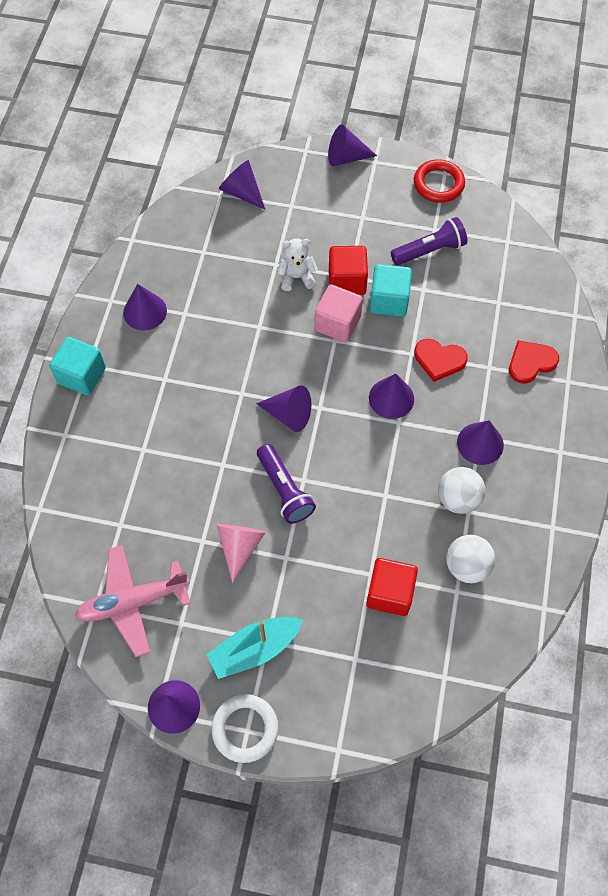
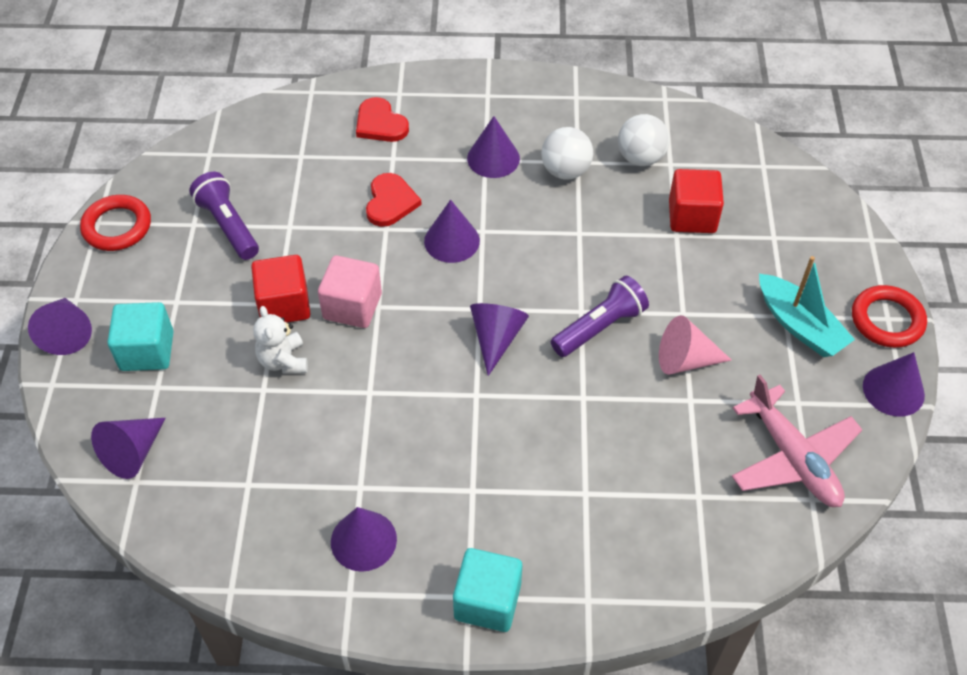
camera: 100 degrees left, 10 degrees down
(245, 729) = (887, 320): white ring -> red ring
(389, 300) = (310, 258): turquoise cube -> turquoise cube (147, 351)

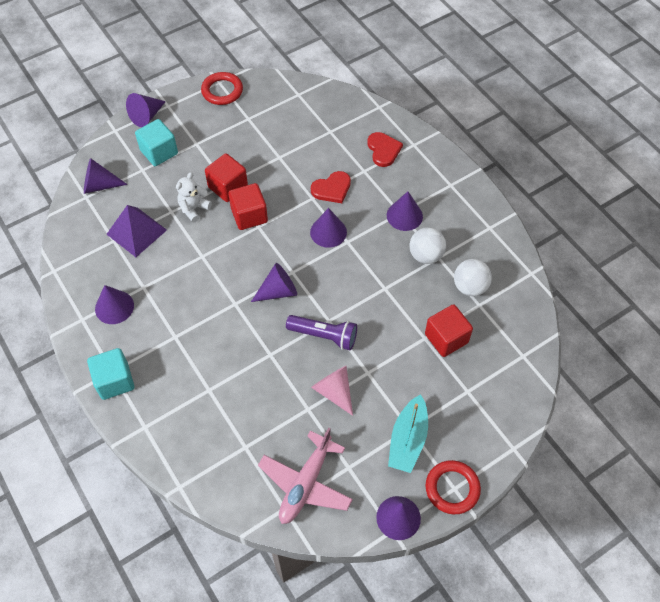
camera: 55 degrees right, 5 degrees up
(228, 225) = (259, 132): purple flashlight -> none
(259, 448) = (136, 232): none -> purple pyramid
(352, 306) = (249, 215): pink cube -> red cube
(380, 123) = (383, 150): red heart -> red heart turned 150 degrees clockwise

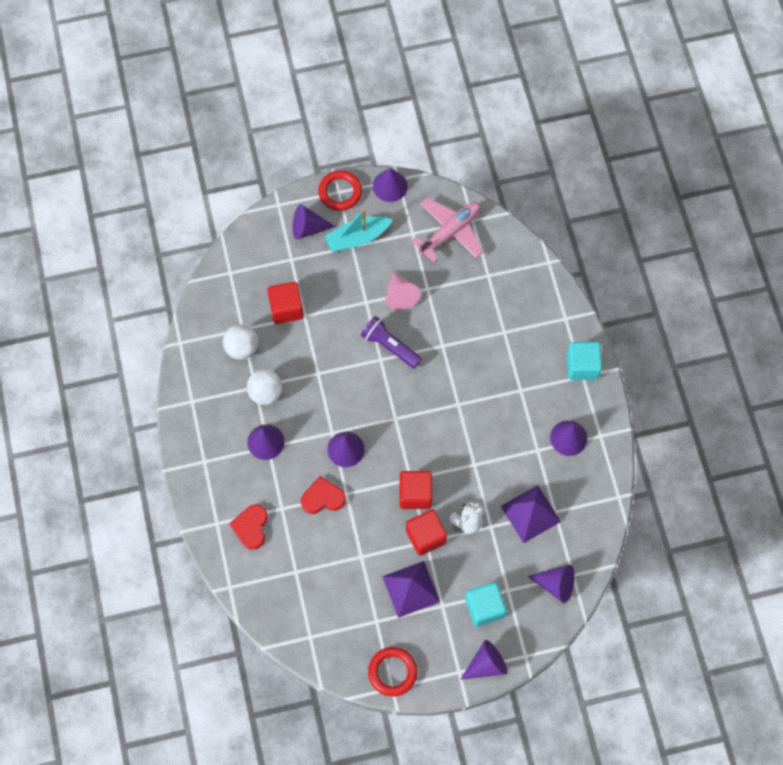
camera: 160 degrees left, 10 degrees up
(227, 147) = (411, 589): none -> purple pyramid
(278, 291) = (415, 403): purple cone -> purple cone (308, 228)
(408, 440) = (357, 238): turquoise boat -> turquoise boat turned 150 degrees counterclockwise

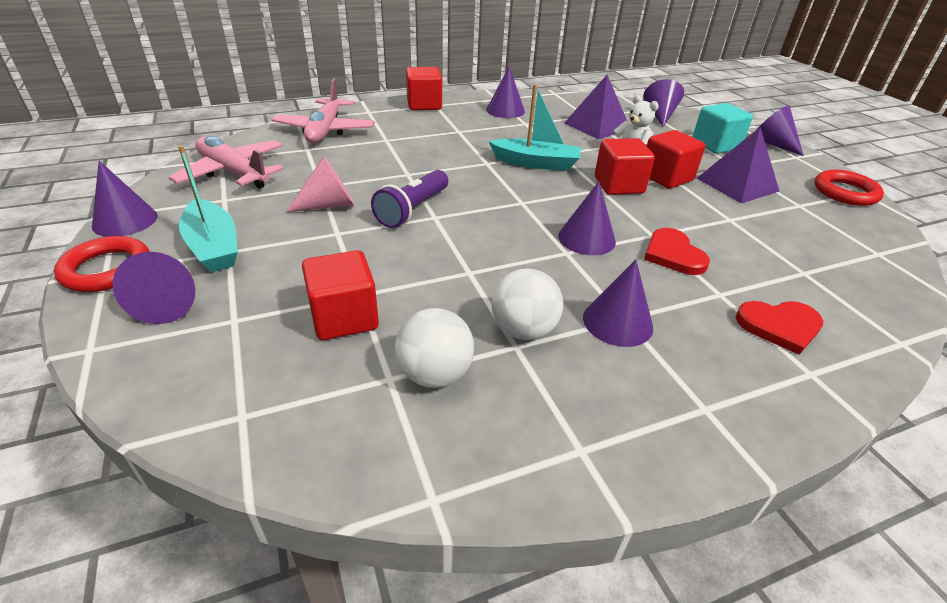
camera: 100 degrees left, 30 degrees down
(455, 441) = (536, 163): none -> turquoise boat
(523, 286) = (325, 130): none -> pink plane
(582, 366) = (424, 105): turquoise cube -> red cube

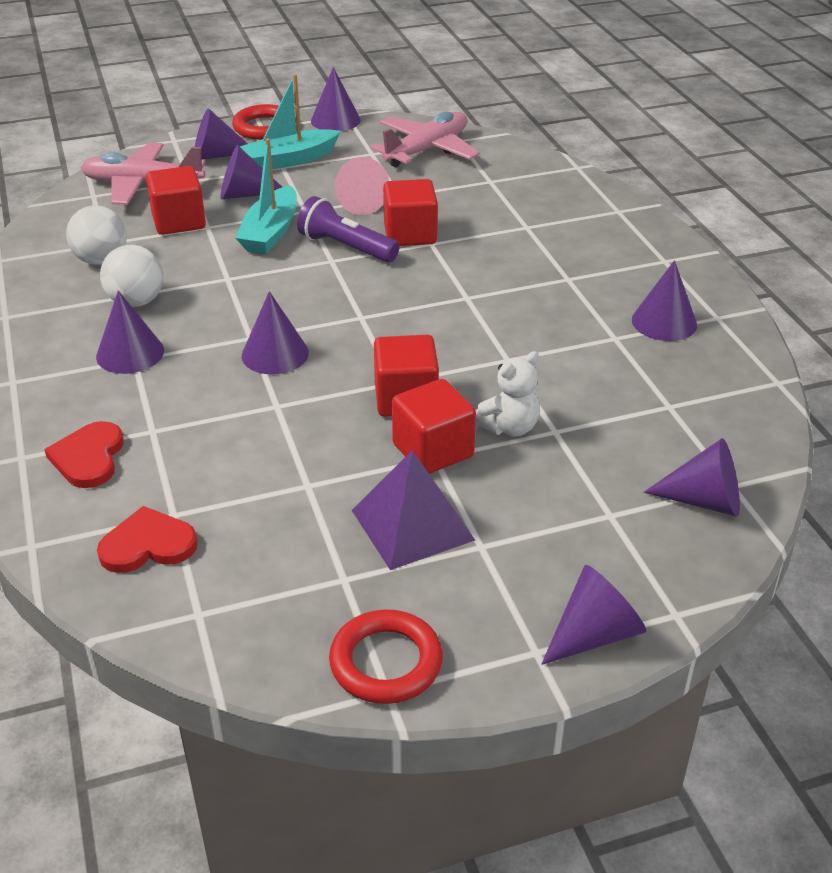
camera: 95 degrees right, 0 degrees up
(288, 272) = (245, 194): none -> purple cone
(325, 130) = (545, 187): pink plane -> pink plane (143, 185)
(424, 105) = (660, 251): red cube -> red cube (410, 234)
(536, 163) = (469, 335): turquoise boat -> turquoise boat (271, 232)
(597, 126) = (625, 411): purple pyramid -> none
(673, 254) = (232, 412): red heart -> red heart (148, 545)
(715, 145) = (569, 543): turquoise cube -> none

